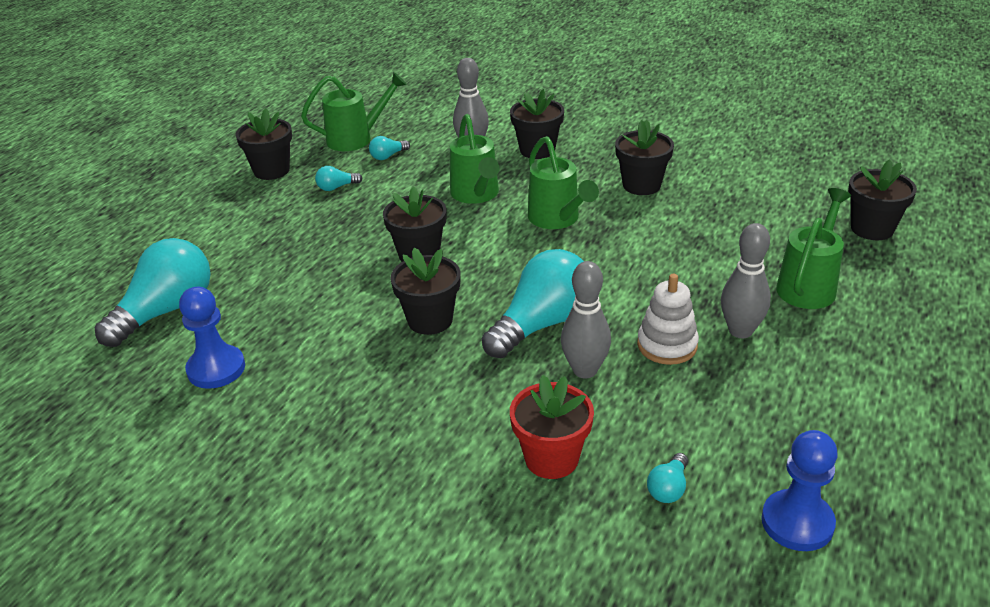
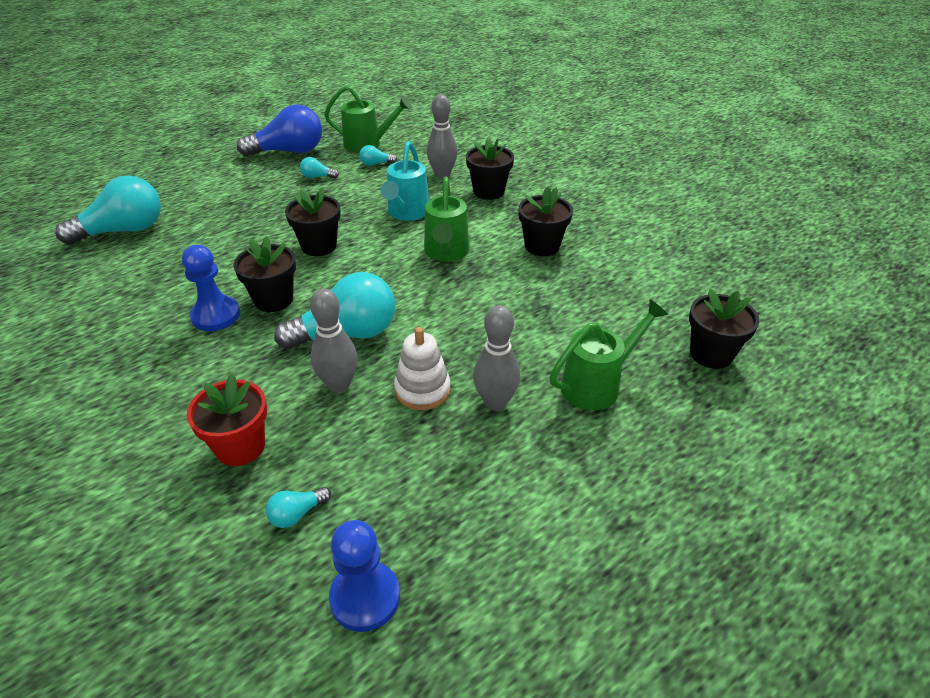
camera: 25 degrees right, 5 degrees up
(216, 369) = (108, 283): blue pawn -> blue pawn (216, 315)
(271, 170) = (289, 151): black flower pot -> blue light bulb
(476, 195) = (406, 213): green watering can -> turquoise watering can

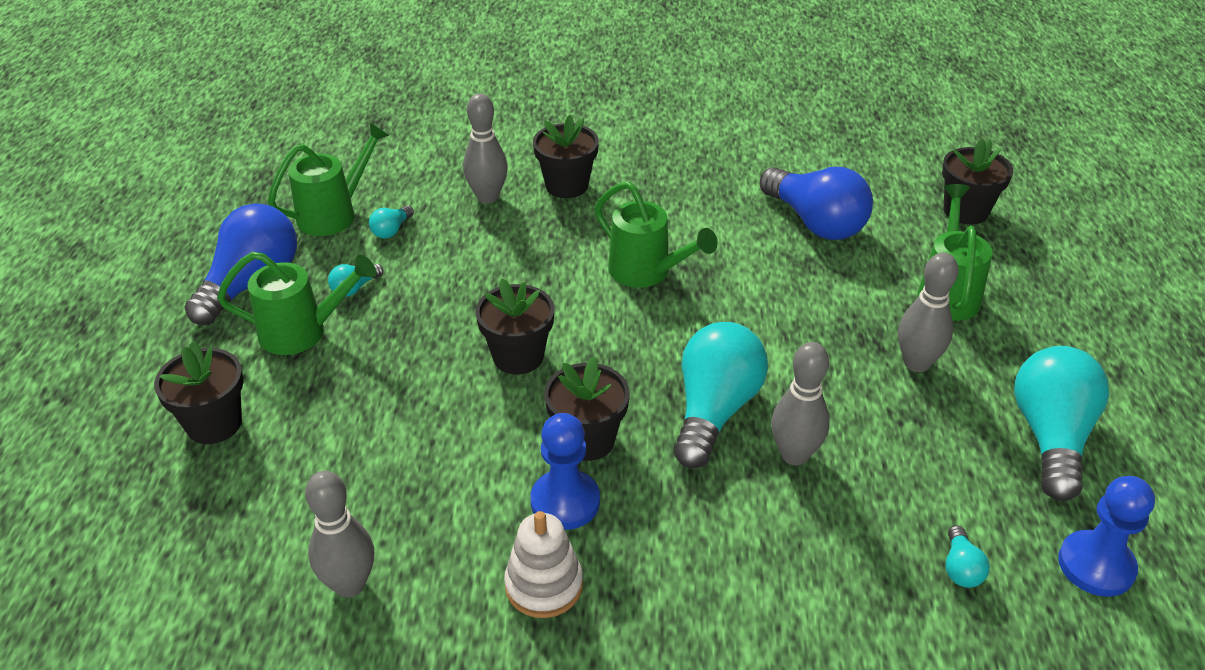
camera: 50 degrees left, 0 degrees up
(101, 279) = (349, 584): none -> grey bowling pin
(123, 230) = (245, 519): turquoise light bulb -> turquoise light bulb (1050, 437)
(240, 447) = (827, 572): red flower pot -> none
(268, 180) = (303, 332): none -> green watering can
(406, 213) = (534, 261): turquoise watering can -> none
(422, 390) = (857, 400): white stacking toy -> white stacking toy (544, 585)
(542, 246) = (710, 208): black flower pot -> black flower pot (214, 424)
(589, 292) = (815, 222): none -> blue light bulb

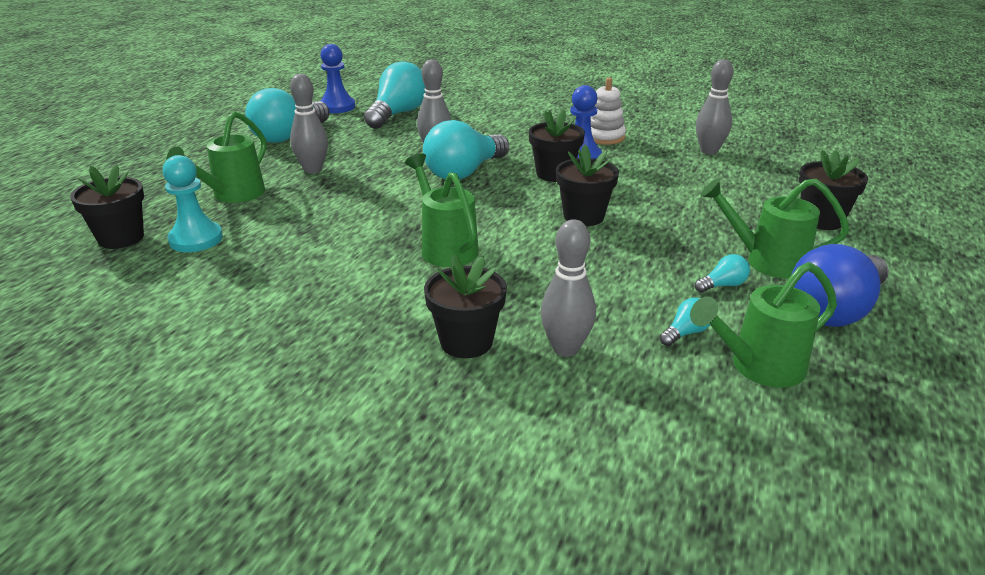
camera: 160 degrees left, 10 degrees down
(815, 222) = (258, 255): blue light bulb -> none
(896, 226) = (196, 239): none -> turquoise pawn
(960, 568) = (398, 114): turquoise light bulb -> turquoise light bulb, size x2.35

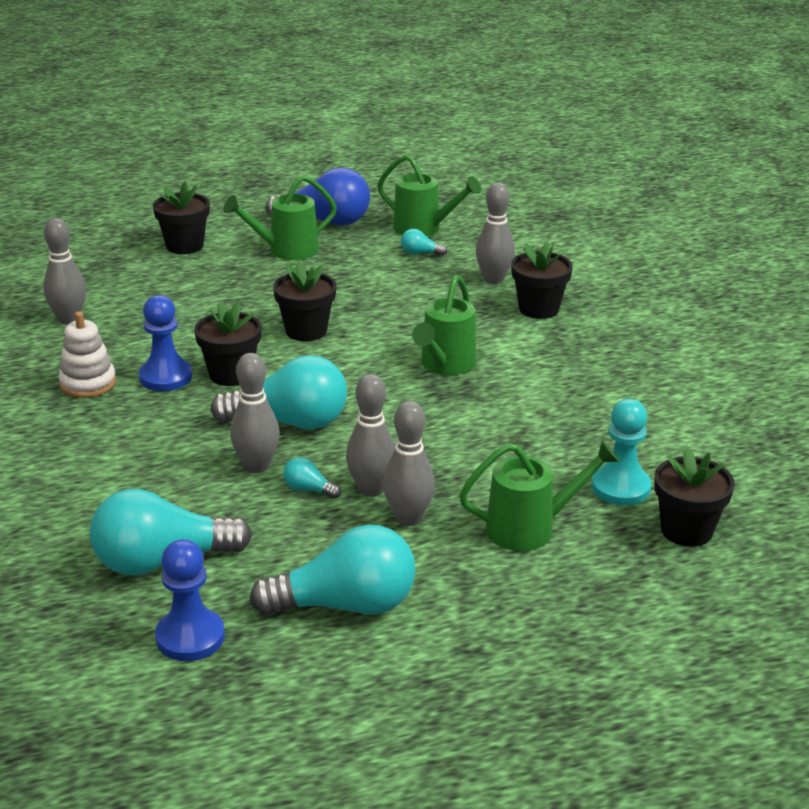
camera: 130 degrees left, 0 degrees up
(356, 170) = (371, 489): none -> grey bowling pin
(723, 285) = (343, 256): turquoise light bulb -> turquoise light bulb (308, 489)
(766, 261) = (286, 250): green watering can -> green watering can turned 90 degrees clockwise

